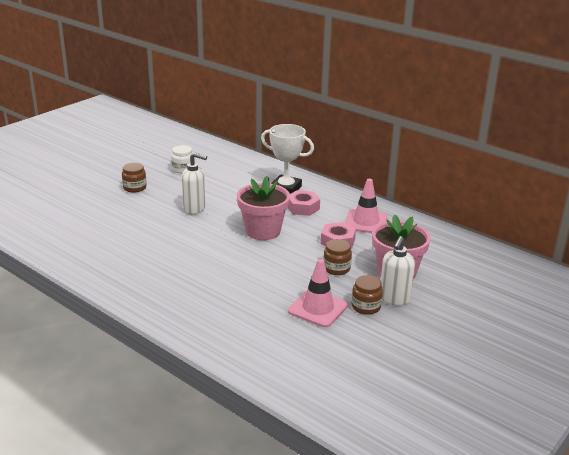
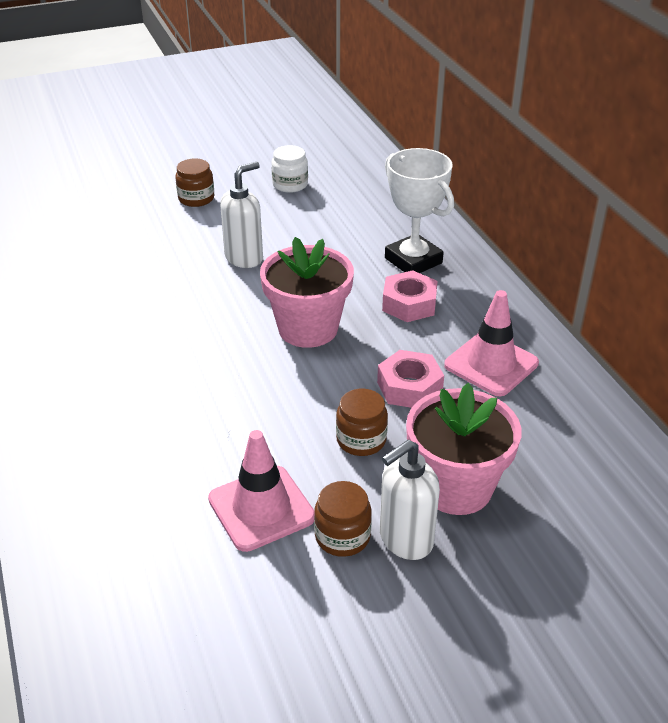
camera: 30 degrees right, 10 degrees up
(194, 209) = (244, 258): white soap dispenser -> white soap dispenser turned 90 degrees counterclockwise

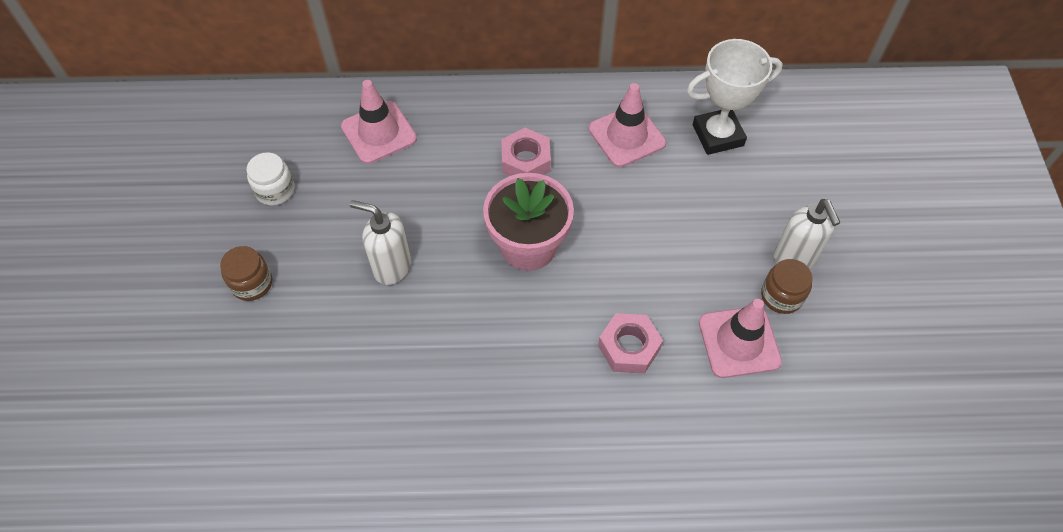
camera: 70 degrees left, 20 degrees up
(244, 258) = (391, 267): white soap dispenser -> white soap dispenser turned 45 degrees counterclockwise
(361, 440) = (684, 252): brown jar -> none
(383, 216) = (379, 132): none -> pink traffic cone
(409, 387) = (634, 199): pink nut -> pink nut (629, 347)
(413, 260) = (463, 135): white trophy -> white trophy (718, 135)
(456, 487) = (752, 209): pink flower pot -> none

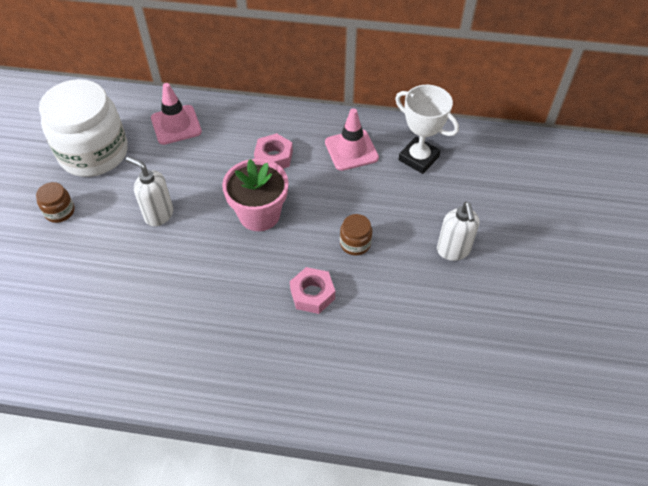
camera: 10 degrees right, 5 degrees down
(275, 190) = (94, 153): white jar -> white jar, size x2.45
(718, 135) = (418, 158): white trophy -> white trophy turned 45 degrees clockwise
(739, 342) = (395, 303): pink traffic cone -> none
(781, 296) = (436, 275): brown jar -> brown jar (355, 243)

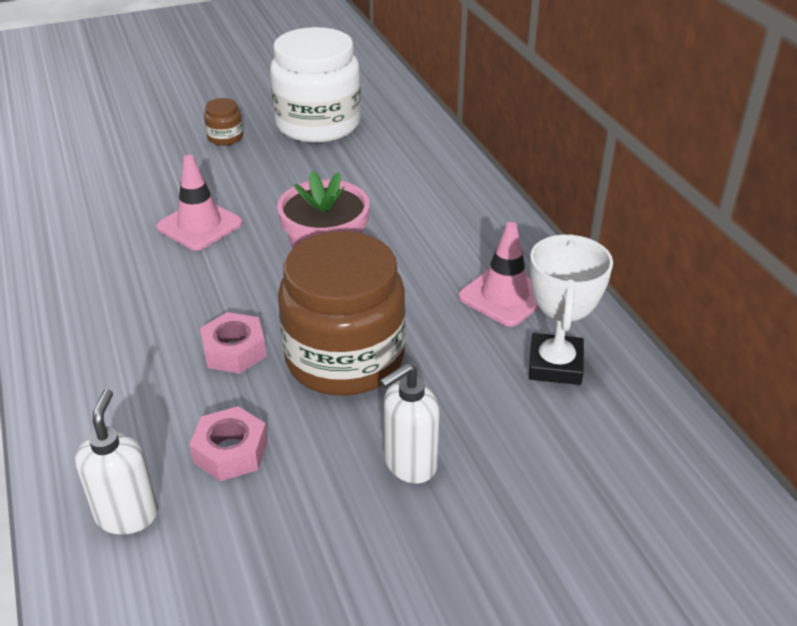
camera: 60 degrees right, 15 degrees down
(158, 214) = (269, 194): white soap dispenser -> white soap dispenser (127, 515)
(176, 125) = (407, 154): pink traffic cone -> pink traffic cone (199, 225)
(274, 157) = (427, 238): pink nut -> pink nut (231, 451)
(355, 243) = (344, 358): brown jar -> brown jar, size x2.45

